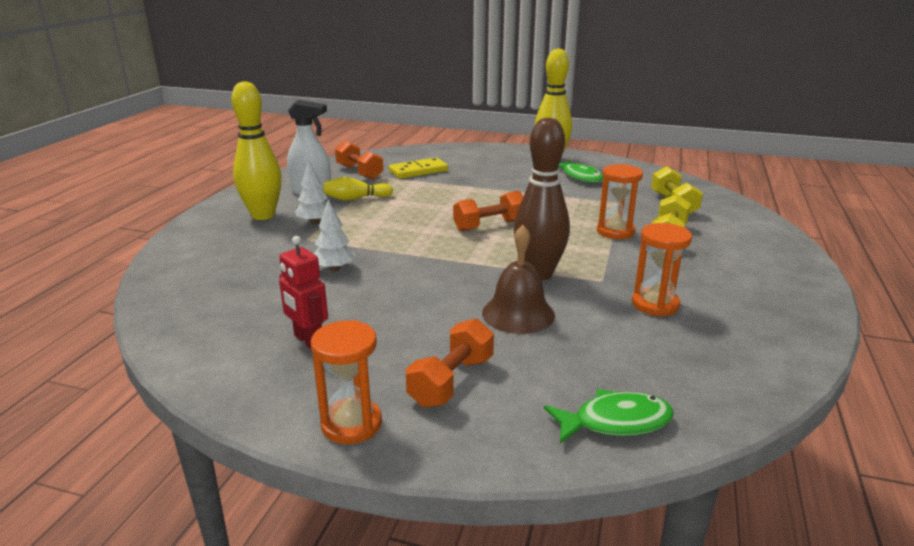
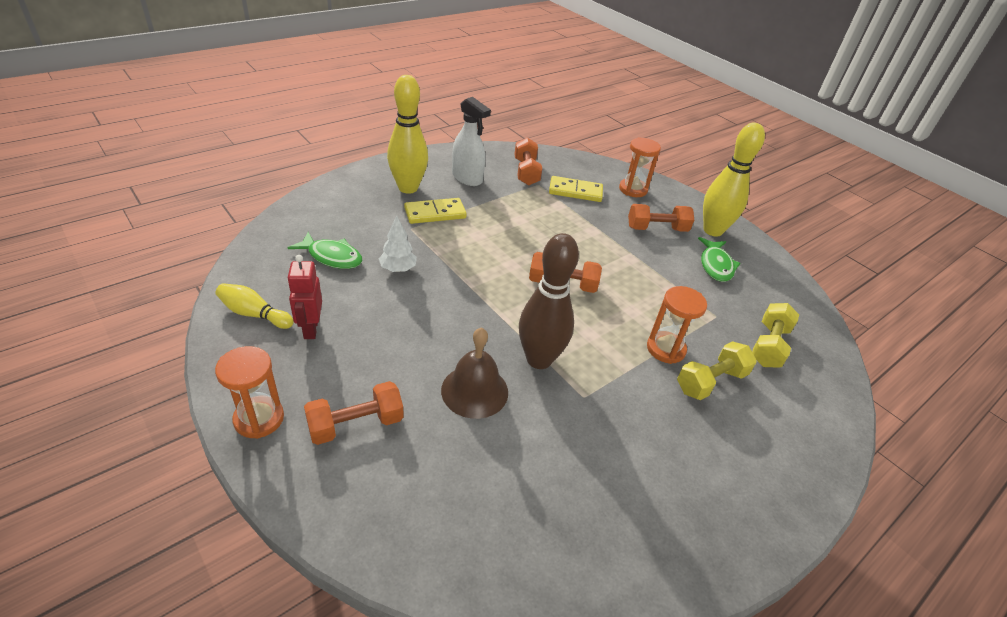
camera: 30 degrees right, 15 degrees up
(315, 222) = (435, 213): white tree -> yellow domino
(355, 199) = (491, 201): yellow bowling pin -> yellow bowling pin (254, 314)
(511, 171) = (657, 229): none -> orange dumbbell
(615, 422) = (419, 540): green fish -> green fish (332, 257)
(655, 304) = (597, 450): orange hourglass -> orange hourglass (633, 189)

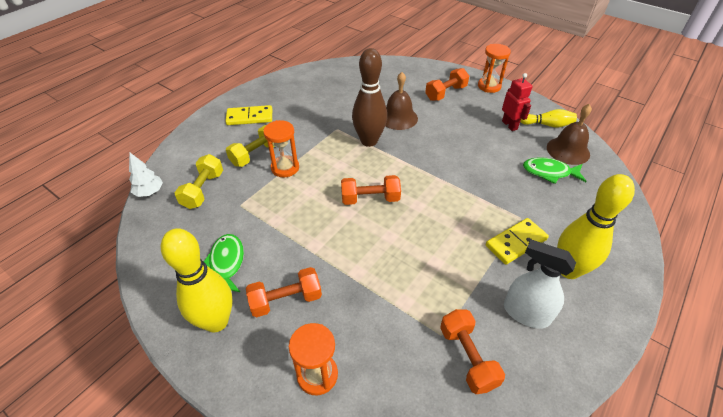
camera: 170 degrees right, 5 degrees up
(275, 273) = (568, 150): none -> brown bell
(398, 269) = (497, 176): white tree -> white tree (149, 192)
(575, 191) = (392, 337): yellow domino -> yellow domino (249, 117)

